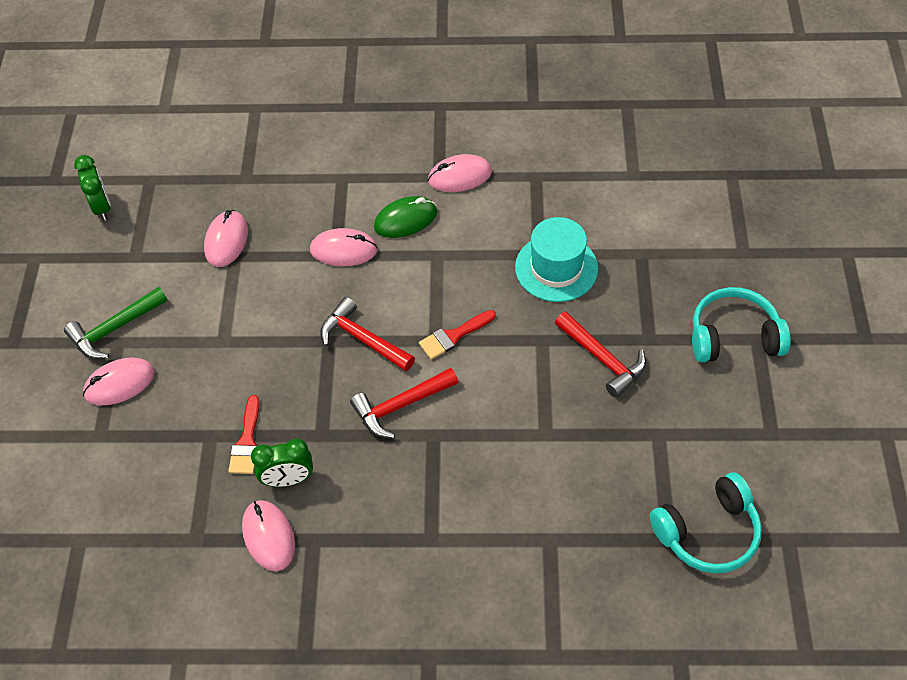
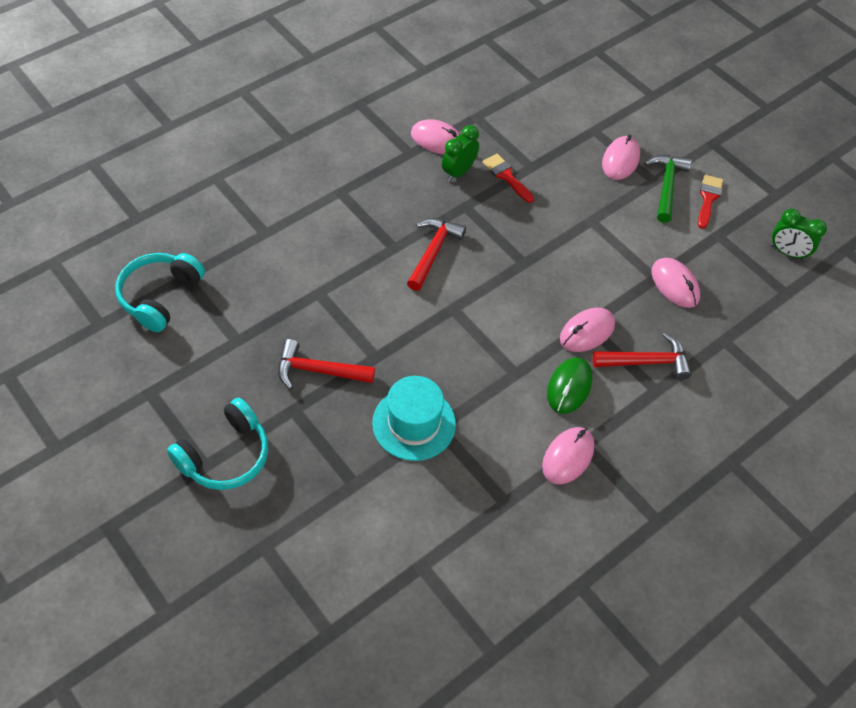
camera: 135 degrees right, 0 degrees up
(363, 339) = (503, 278): red hammer -> red hammer (646, 362)
(453, 336) = (442, 319): red brush -> red brush (708, 198)

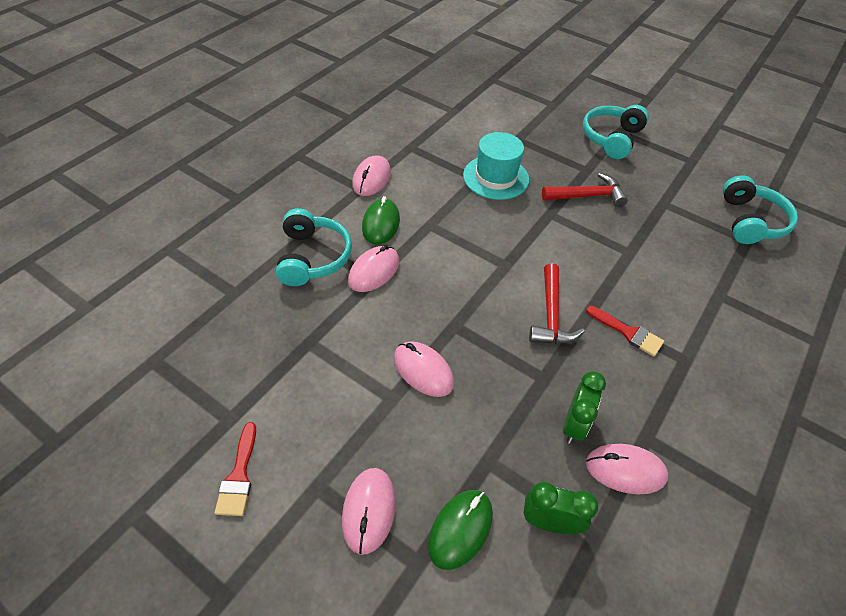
camera: 165 degrees right, 5 degrees down
(506, 176) = (514, 435): red brush -> red brush (628, 332)
(563, 138) = (460, 529): none -> green mouse
(646, 362) = (313, 257): red hammer -> turquoise headphones
(666, 186) = (299, 481): green hammer -> none
(675, 285) = (286, 340): pink mouse -> pink mouse (423, 371)
(787, 252) = (139, 416): green clock -> green clock (549, 522)

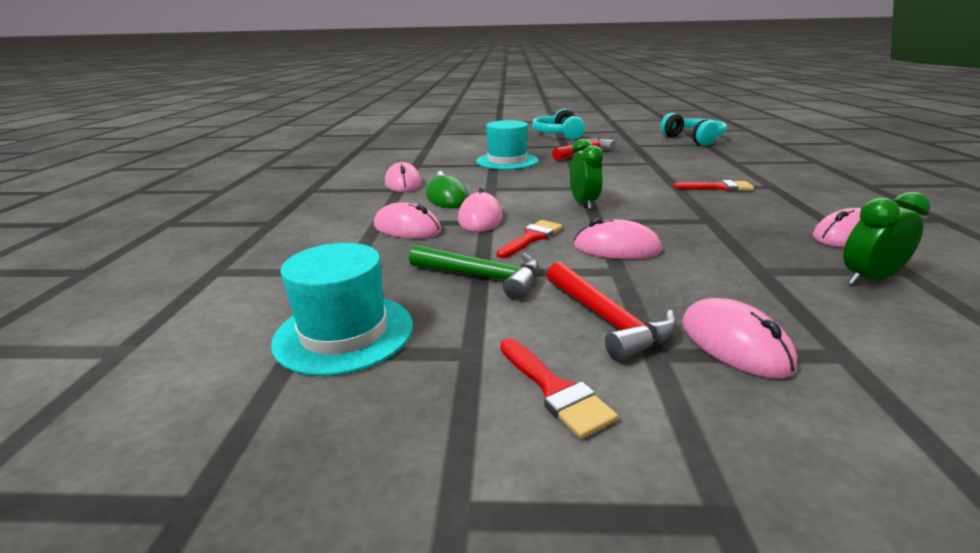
camera: 30 degrees left, 25 degrees down
(186, 359) = (344, 333): none -> turquoise hat
(303, 350) = (483, 277): none -> green hammer
(313, 257) = (407, 228): turquoise headphones -> pink mouse
(381, 321) = (531, 238): none -> red brush
(460, 529) = (825, 315): green mouse -> none
(551, 315) = (656, 196): red hammer -> red hammer (607, 320)
(574, 425) = (774, 231): green clock -> green clock (583, 203)

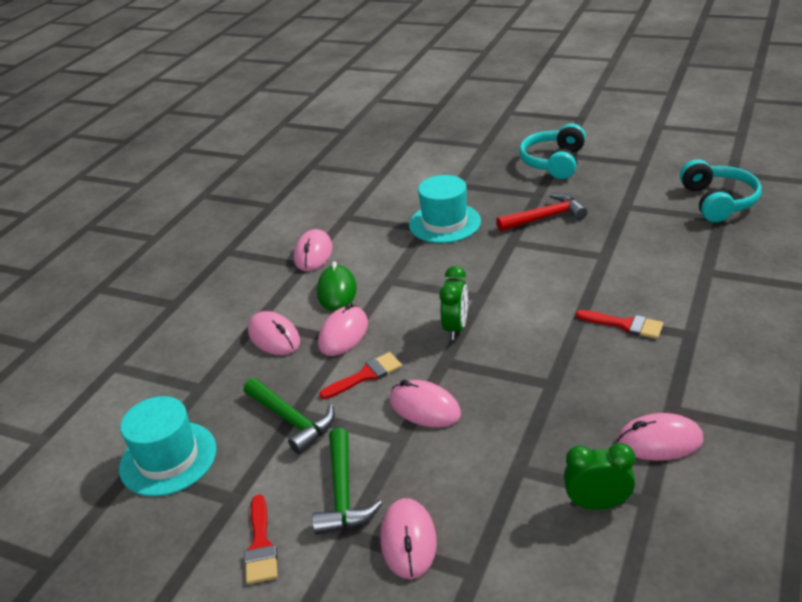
camera: 25 degrees right, 10 degrees up
(607, 320) = (343, 493): red hammer -> green hammer

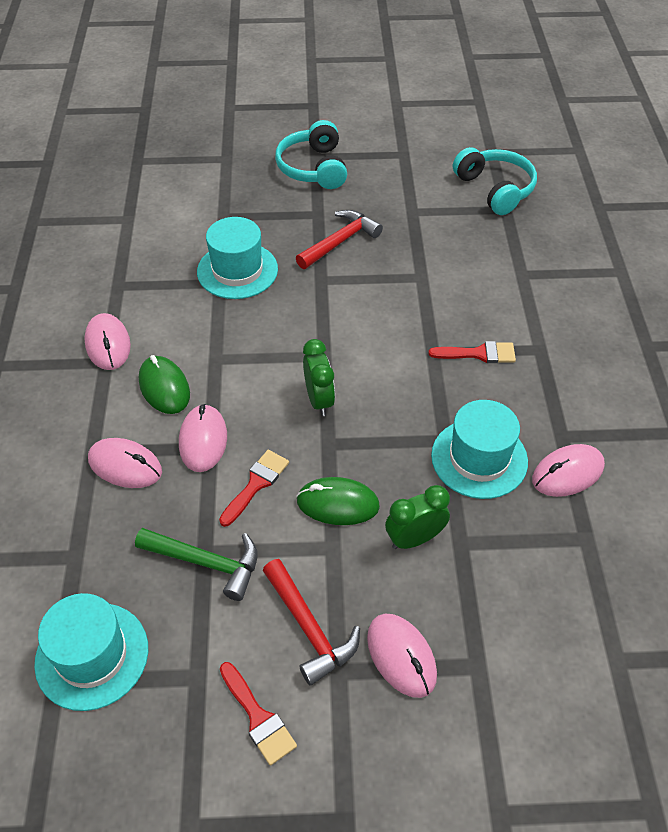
camera: 30 degrees left, 15 degrees up
(343, 493) = (309, 628): green hammer -> red hammer
(424, 408) = (338, 504): pink mouse -> green mouse
(576, 406) = (479, 458): none -> turquoise hat
(597, 504) = (547, 556): green clock -> green clock (414, 539)

